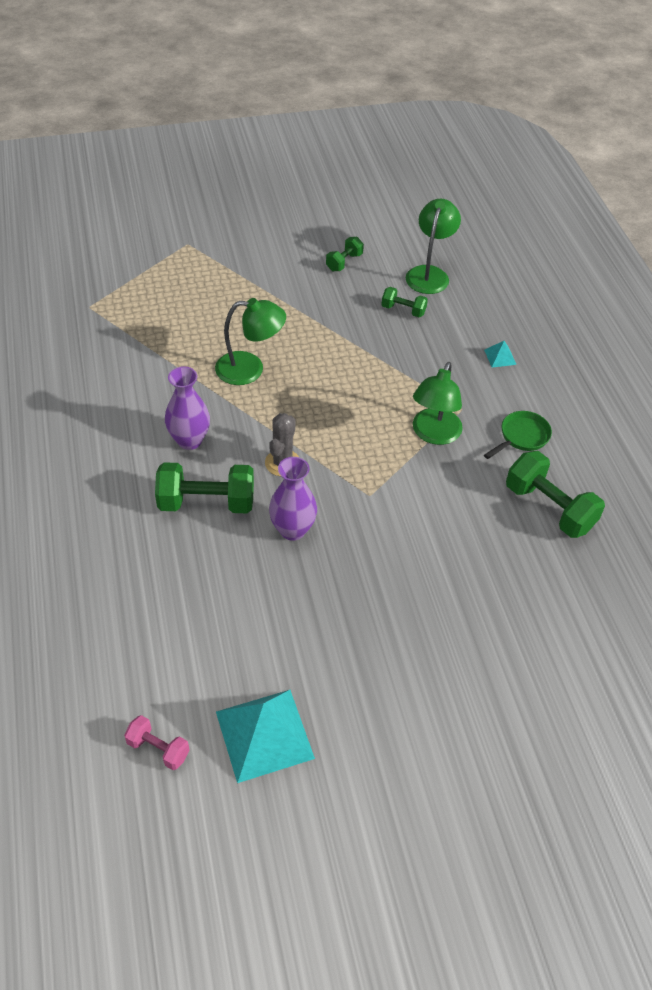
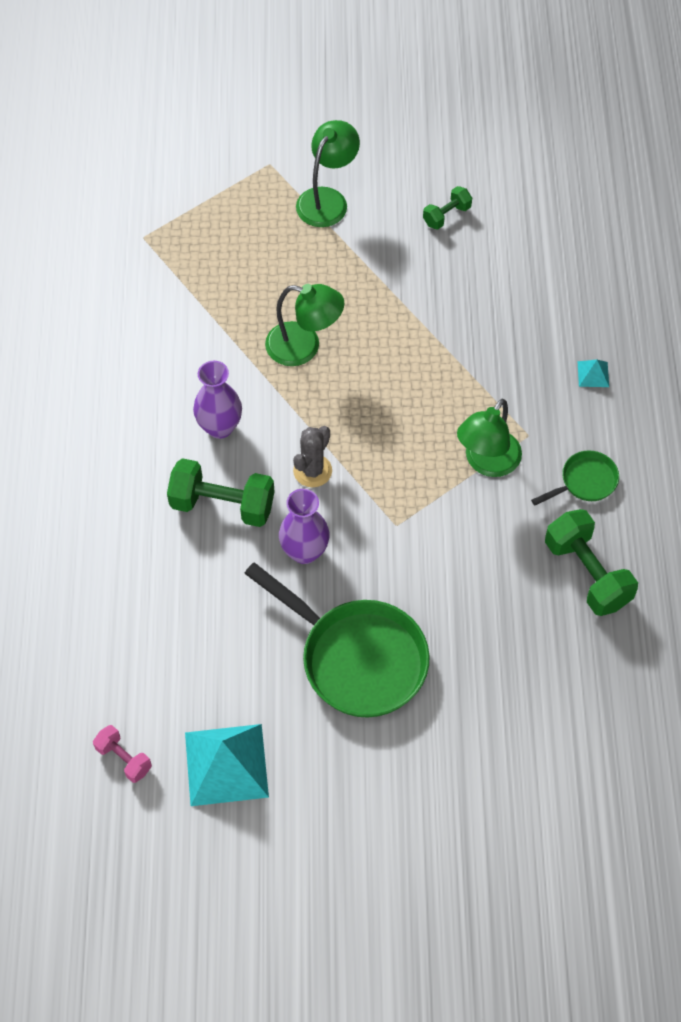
camera: 15 degrees right, 10 degrees up
(366, 613) = (357, 658): none -> green pan
(403, 310) = (498, 293): green dumbbell -> none
(429, 274) = (544, 246): green lamp -> green lamp (327, 199)

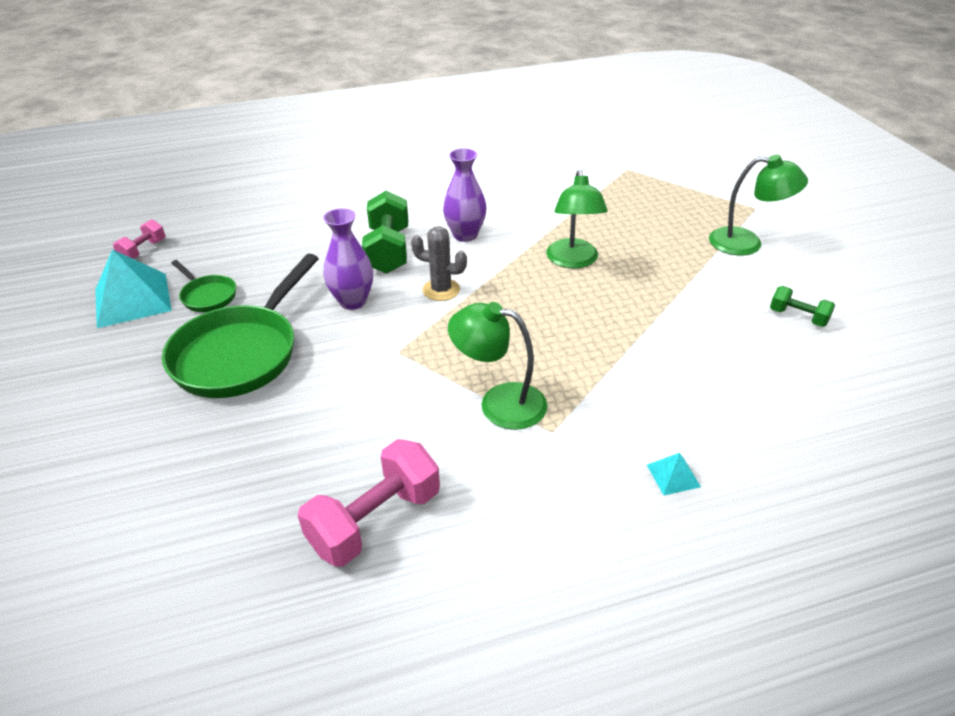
camera: 75 degrees right, 20 degrees down
(585, 481) = (509, 495): green pan -> green pan (207, 296)
(587, 573) = (375, 520): green dumbbell -> pink dumbbell

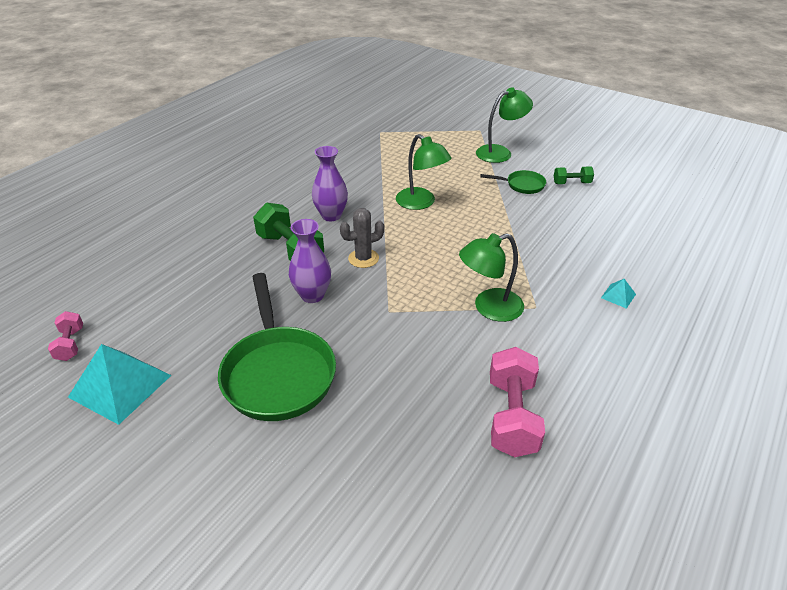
camera: 40 degrees left, 0 degrees up
(207, 296) = (188, 348): green pan -> green pan (522, 185)

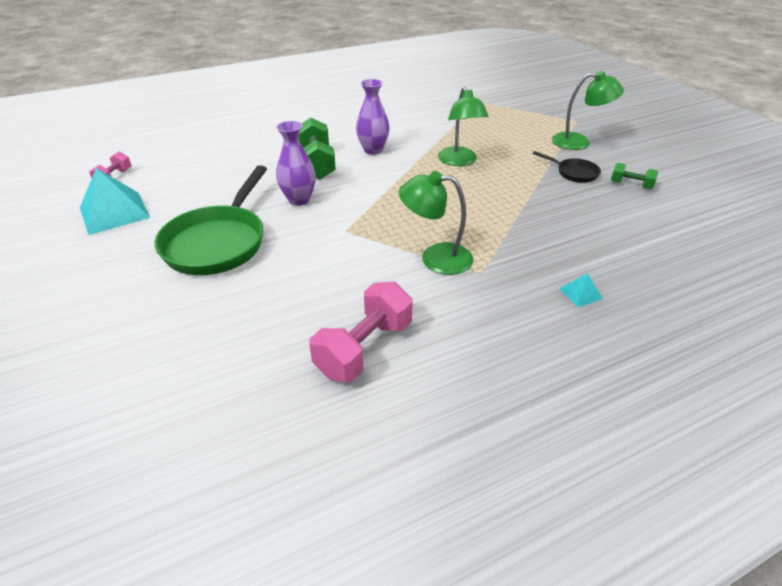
camera: 30 degrees right, 0 degrees up
(363, 258) = (366, 187): grey cactus -> none
(522, 185) = (574, 173): green pan -> black pan

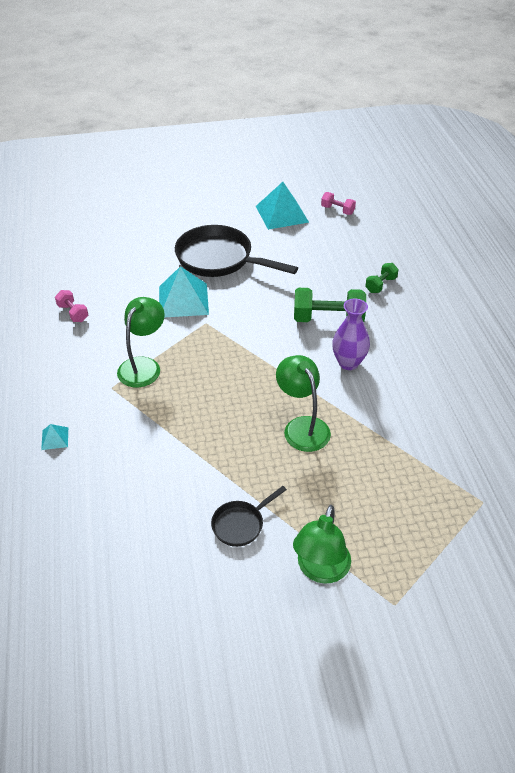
camera: 105 degrees right, 5 degrees up
(218, 242) = (219, 259): green pan -> black pan
(299, 200) = (264, 302): purple vase -> none
(308, 254) = (183, 300): none -> turquoise pyramid
(364, 348) = (73, 313): pink dumbbell -> pink dumbbell, size x0.54
(459, 161) = (302, 426): green lamp -> green lamp turned 60 degrees clockwise
(630, 185) = (193, 570): green dumbbell -> green dumbbell (380, 285)

